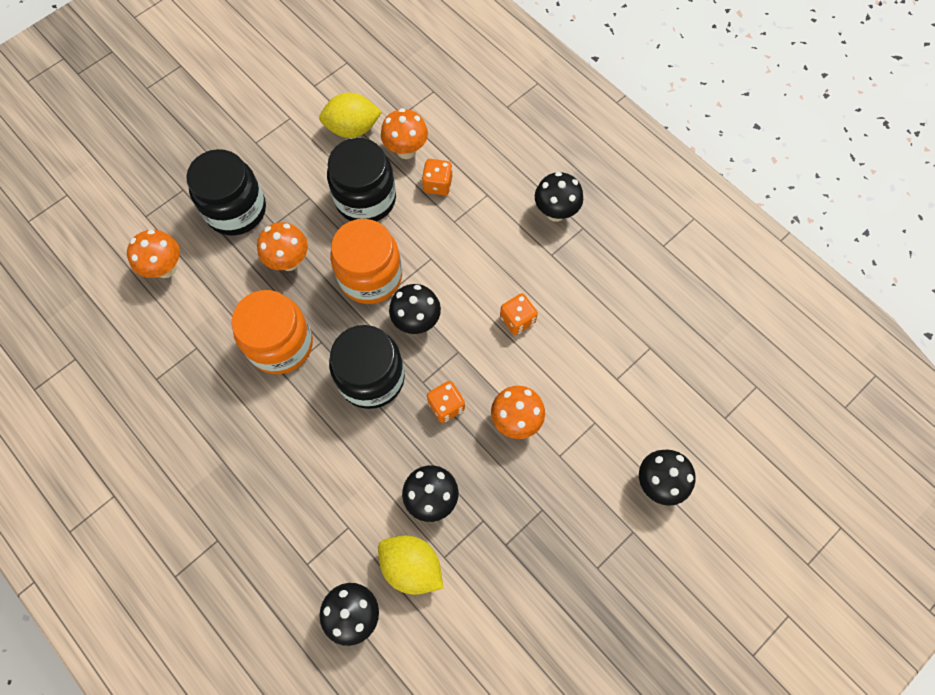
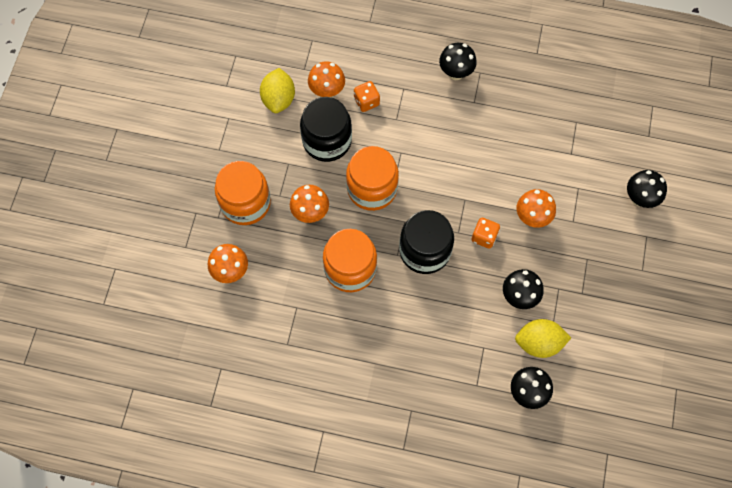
camera: 35 degrees left, 0 degrees up
(236, 210) = (245, 203): black jar -> orange jar
(353, 128) = (278, 99): yellow lemon -> yellow lemon turned 45 degrees counterclockwise
(416, 321) = (424, 198): black mushroom -> none
(517, 320) = (485, 156): orange dice -> none

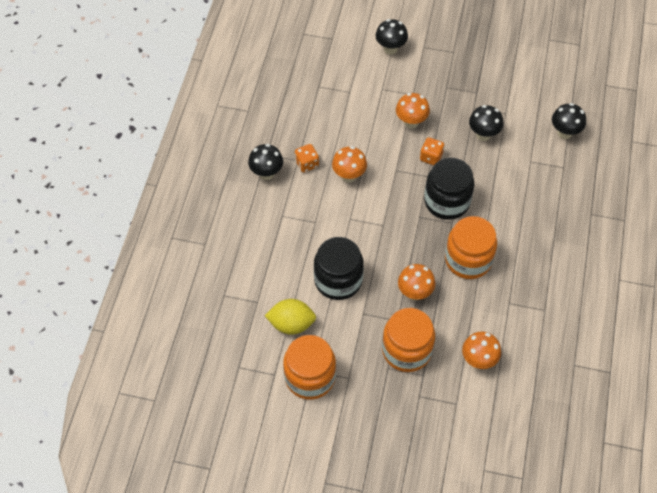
camera: 90 degrees left, 10 degrees down
(327, 91) = (284, 280): orange mushroom -> orange mushroom (349, 176)
(366, 102) = (296, 246): orange dice -> orange dice (307, 164)
(372, 188) = (388, 242): orange jar -> orange jar (310, 377)
(539, 343) = (522, 123): yellow lemon -> none

